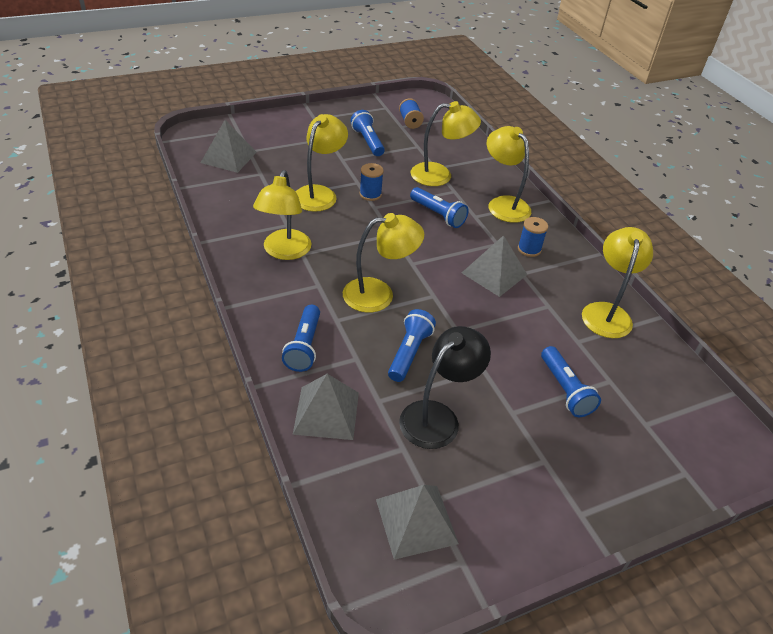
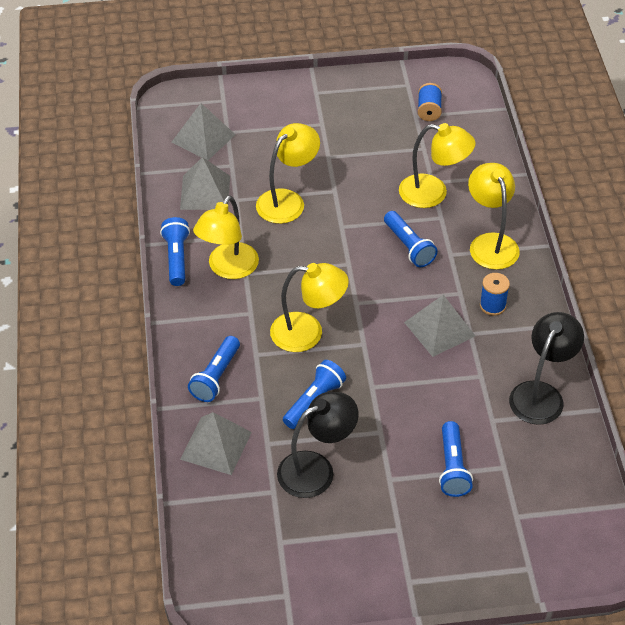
camera: 20 degrees right, 5 degrees up
(368, 141) = (367, 134): blue flashlight -> blue flashlight (177, 258)
(370, 194) = (343, 209): blue spool -> none
(416, 521) = (261, 555): grey pyramid -> grey pyramid (205, 192)
(607, 312) = (541, 394): yellow lamp -> black lamp

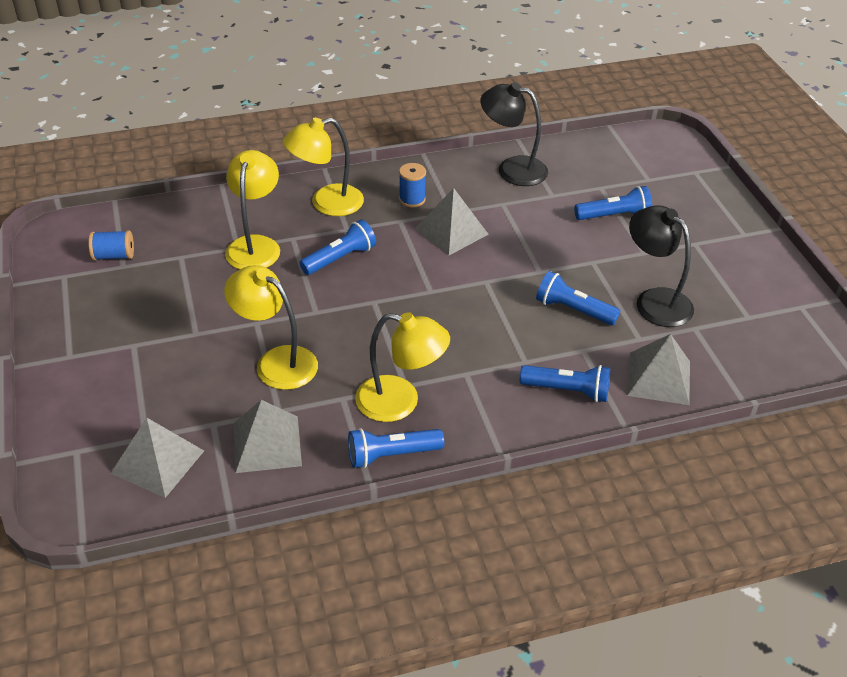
camera: 100 degrees left, 5 degrees down
(308, 333) = (482, 323): yellow lamp -> none

